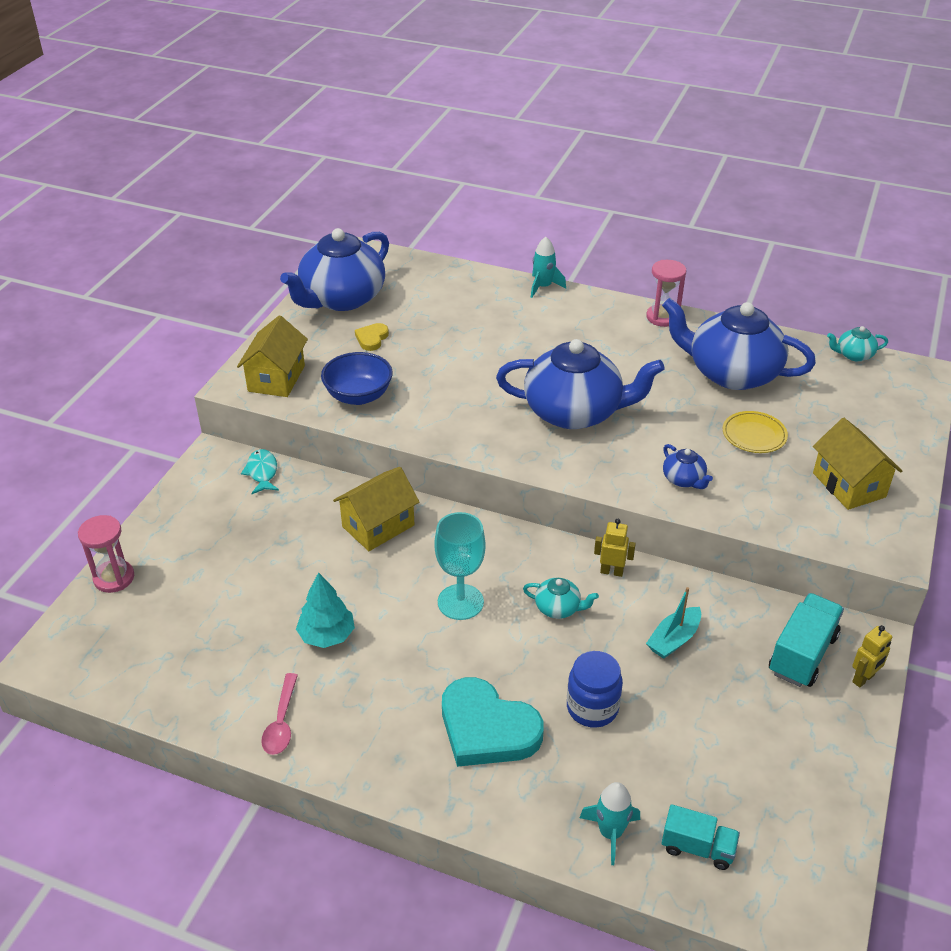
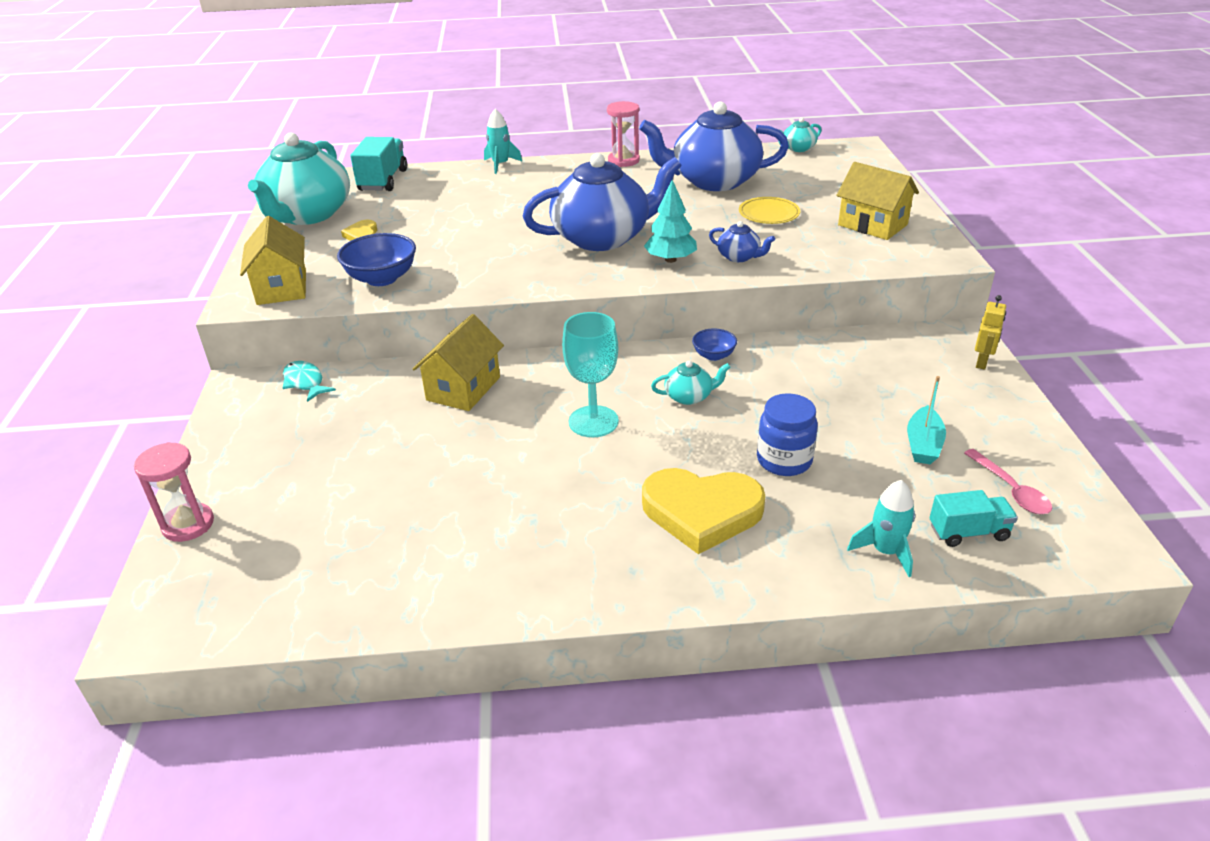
camera: 25 degrees left, 5 degrees down
(281, 722) = (484, 586): pink spoon -> pink spoon (1010, 490)
(327, 635) = (477, 493): turquoise tree -> turquoise tree (670, 259)
(341, 298) = (307, 215): blue teapot -> turquoise teapot
(487, 728) = (701, 512): turquoise heart -> yellow heart
(611, 571) = (713, 355): yellow robot -> blue bowl
(674, 639) = (809, 386): turquoise boat -> turquoise boat (923, 444)
(802, 654) = (920, 362): turquoise truck -> turquoise truck (383, 180)

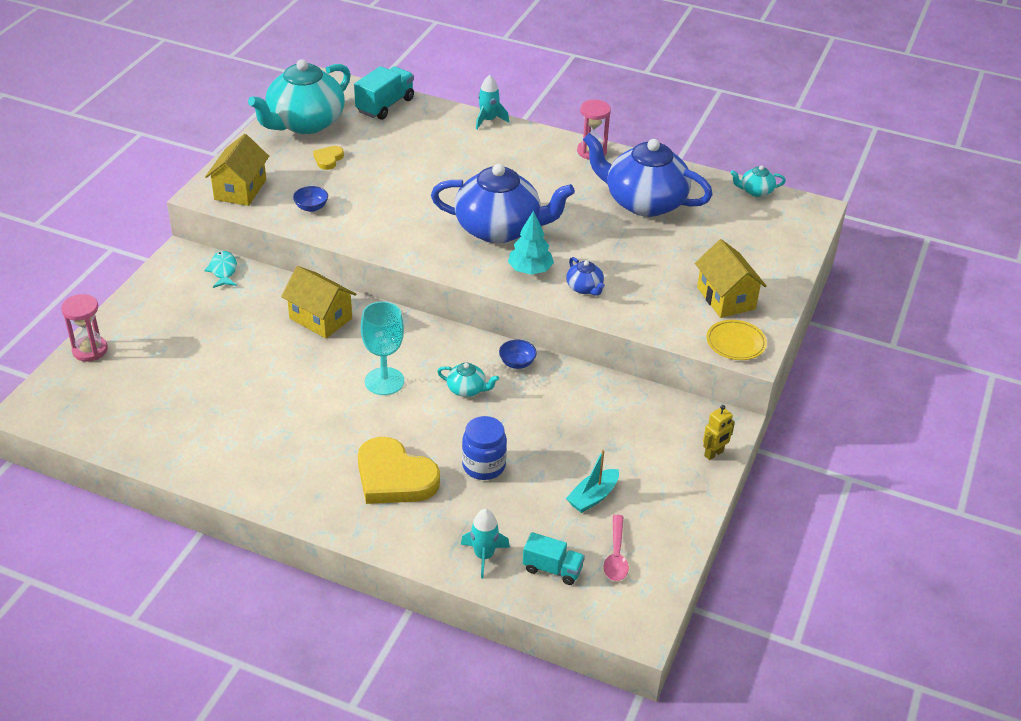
camera: 25 degrees right, 5 degrees up
(382, 278) = (311, 207): blue bowl -> blue bowl, size x0.56
(463, 388) = (320, 318): yellow house -> yellow house turned 75 degrees clockwise
(769, 214) = (653, 254): yellow plate -> yellow plate (735, 343)

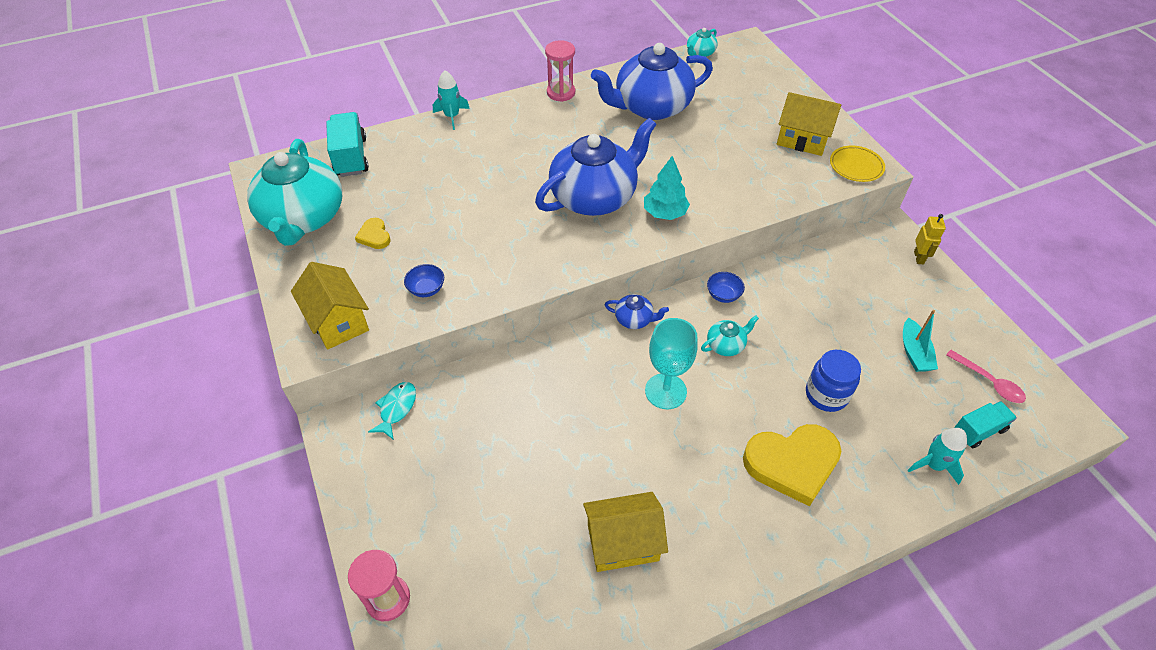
camera: 45 degrees left, 10 degrees up
(223, 270) = (396, 409): turquoise fish -> turquoise fish turned 75 degrees clockwise
(320, 318) = (540, 381): yellow house -> yellow house (623, 542)
(584, 288) = (718, 198): blue teapot -> blue teapot (634, 319)

